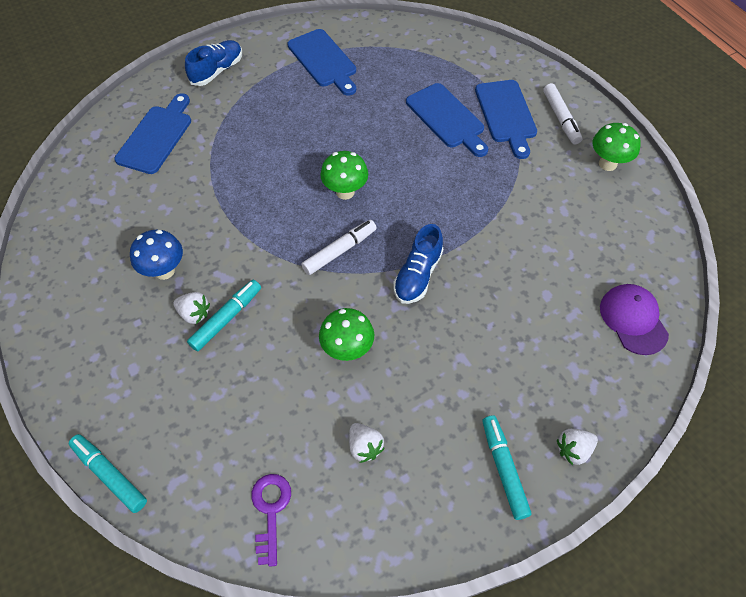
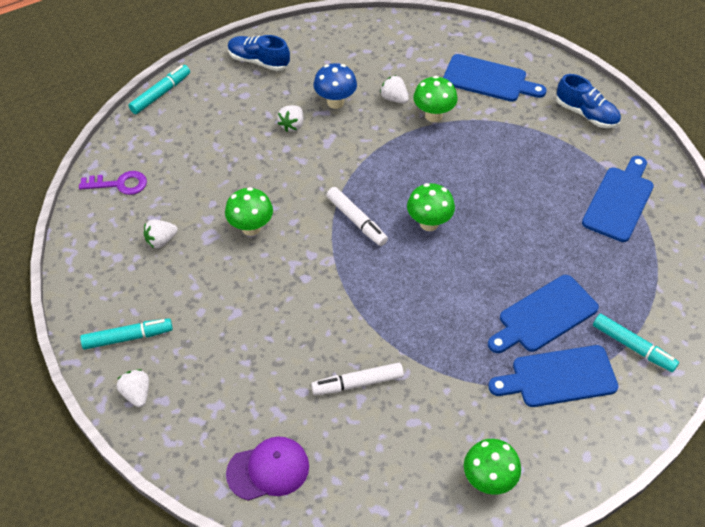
camera: 90 degrees right, 5 degrees down
(169, 216) = (394, 98): none -> white strawberry
(200, 183) = (433, 116): none -> green mushroom
(226, 318) = (286, 146): turquoise marker -> turquoise marker (633, 347)
(323, 61) = (619, 201): blue cutting board -> blue cutting board turned 150 degrees clockwise
(417, 275) = (328, 281): blue shoe -> blue shoe (259, 61)
(561, 118) = (560, 437): white marker -> white marker (357, 383)

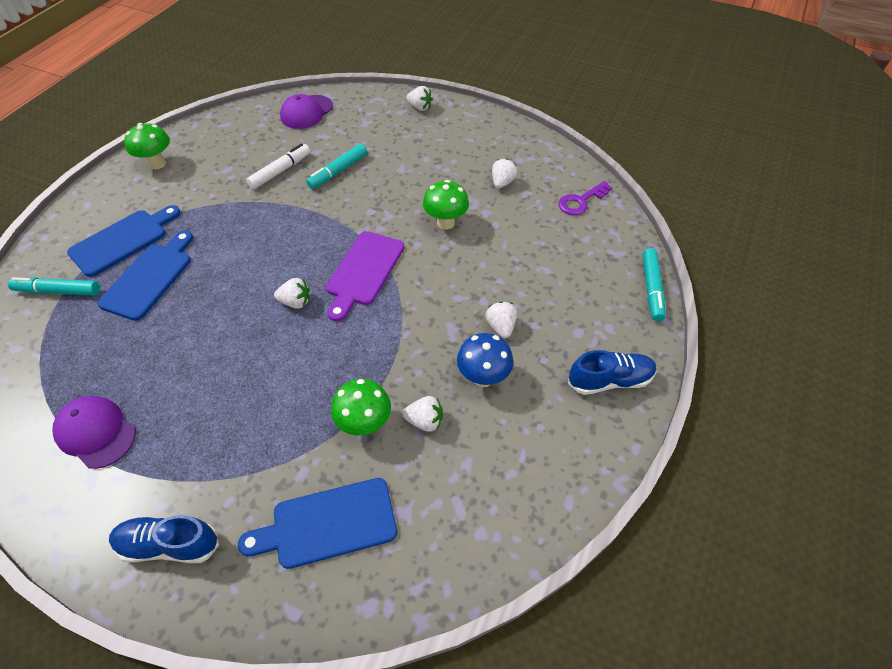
camera: 145 degrees right, 0 degrees up
(128, 337) = (457, 126): turquoise marker -> turquoise marker (338, 171)
(356, 220) = (363, 271): white marker -> purple cutting board
(429, 223) = (295, 302): green mushroom -> white strawberry
(619, 201) = (96, 432): blue cutting board -> purple cap

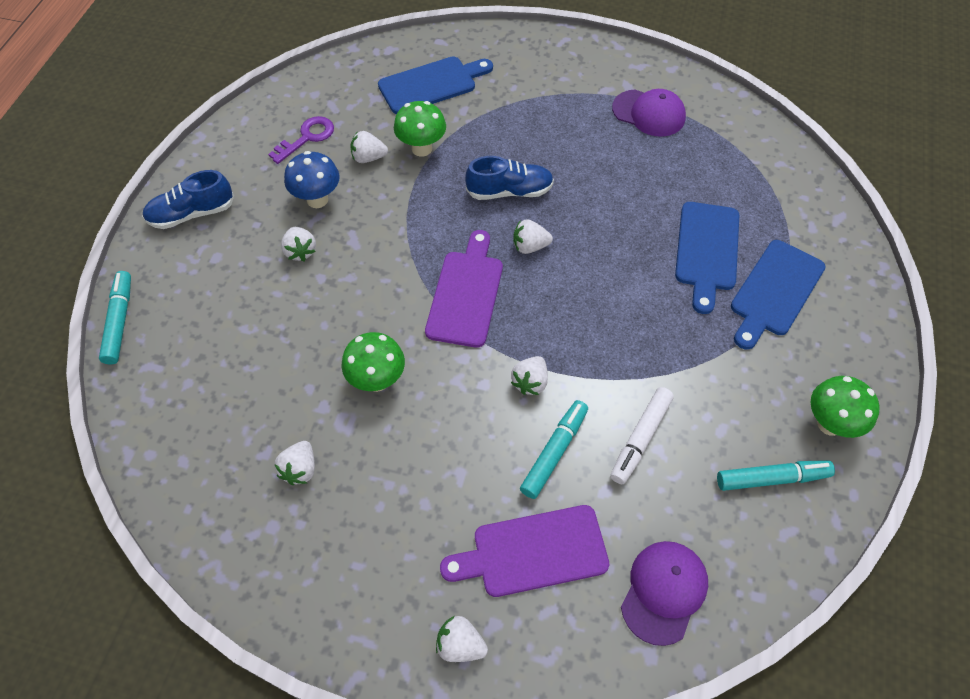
camera: 170 degrees right, 5 degrees up
(58, 291) = (792, 222): turquoise marker -> turquoise marker (772, 478)
(169, 545) = (542, 60): blue shoe -> blue shoe (509, 191)
(337, 208) = (530, 382): none -> white strawberry
(369, 133) = (533, 552): none -> purple cutting board
(581, 201) = (183, 450): purple key -> purple key (307, 138)

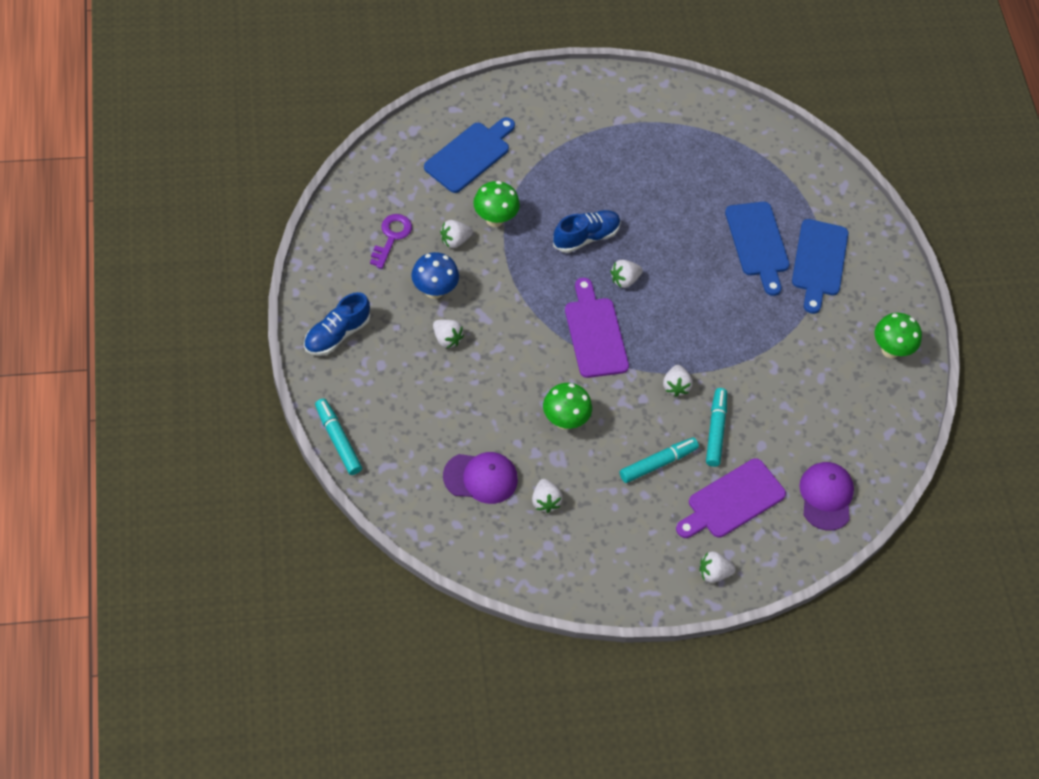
camera: 30 degrees left, 0 degrees up
(640, 439) = (769, 402): white marker -> none
(649, 113) = (664, 133): purple cap -> purple cap (481, 478)
(772, 478) = (866, 400): turquoise marker -> turquoise marker (658, 463)

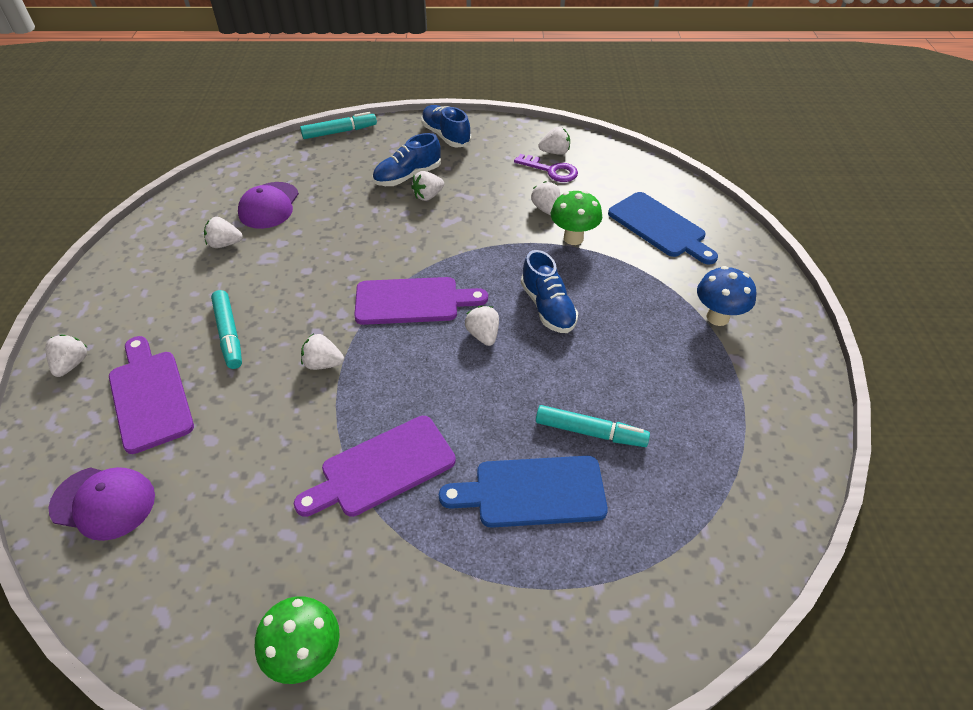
camera: 105 degrees right, 10 degrees down
(358, 234) = (555, 152): none -> white strawberry
(416, 361) = (407, 176): none -> blue shoe
(434, 291) = (485, 192): blue mushroom -> blue mushroom (717, 317)
(564, 421) = (310, 266): green mushroom -> none
(715, 430) = (249, 394): turquoise marker -> turquoise marker (590, 432)
(760, 331) = (382, 468): none -> purple cutting board
(819, 262) = (493, 574): blue cutting board -> none

